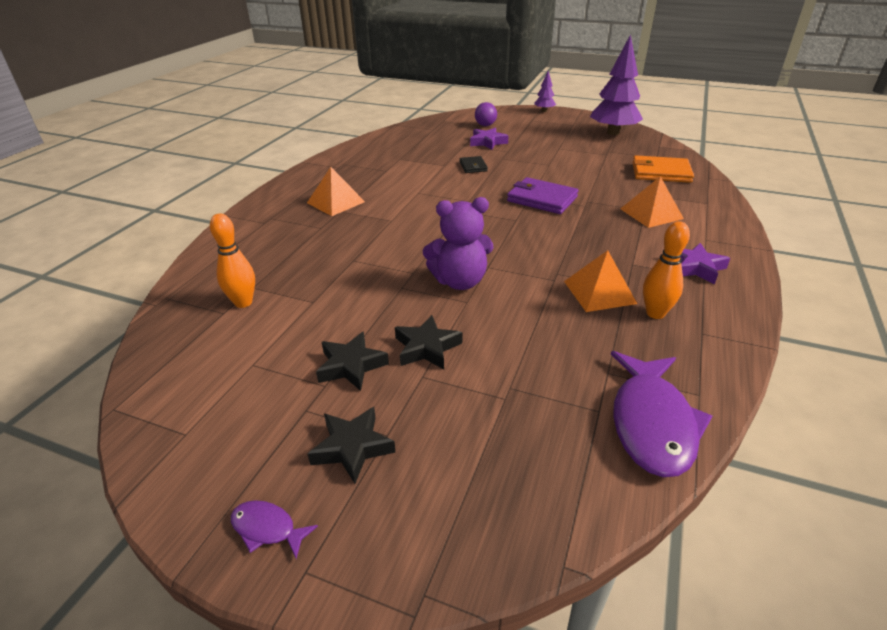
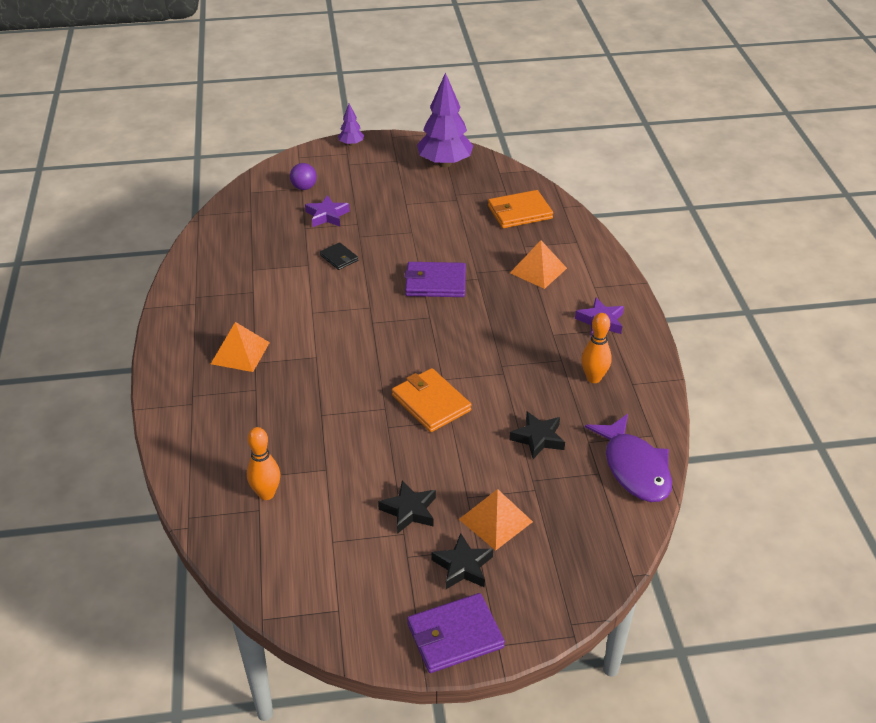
camera: 30 degrees left, 5 degrees up
(267, 529) = (455, 636): purple fish -> purple wallet
(427, 348) = (452, 473): black star -> black star (538, 438)
(460, 281) = (431, 403): purple teddy bear -> orange wallet
(599, 292) = (544, 373): orange pyramid -> orange pyramid (495, 520)

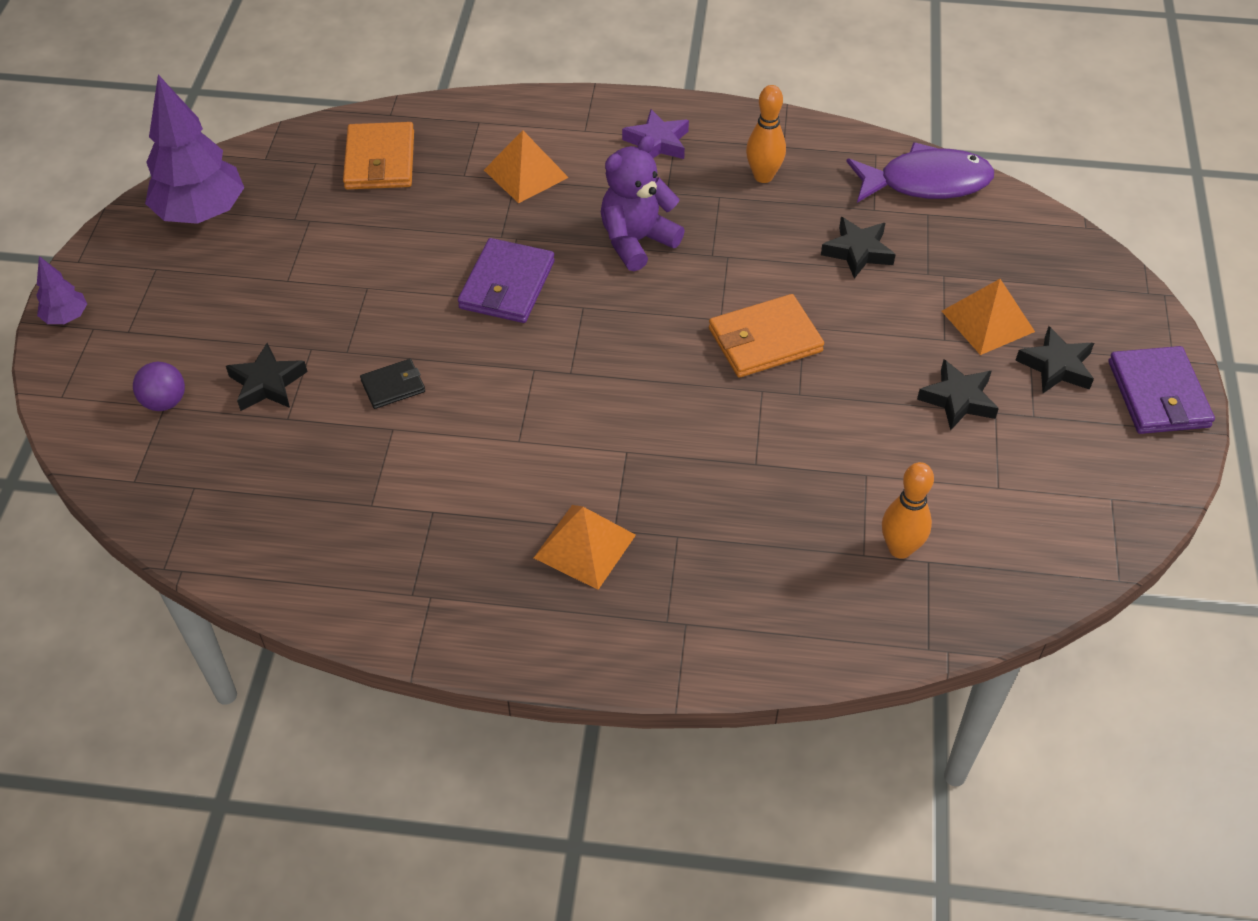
camera: 75 degrees left, 10 degrees up
(327, 215) = (267, 384): purple star -> black star
(498, 329) = (636, 241): none -> purple teddy bear

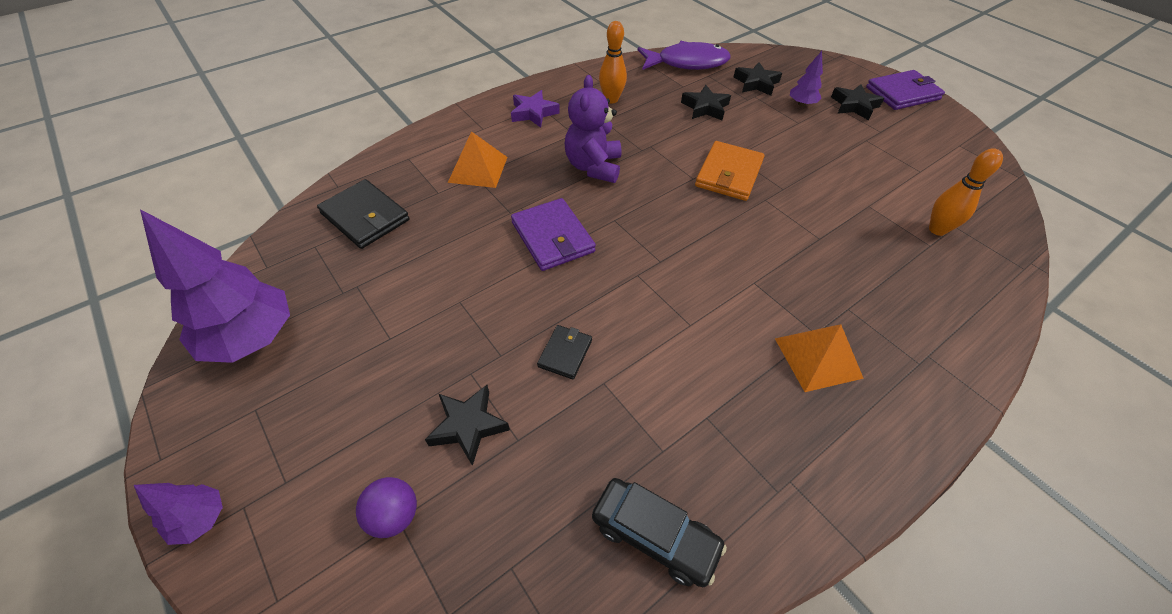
camera: 45 degrees left, 0 degrees up
(297, 545) = (654, 535): none -> black car
(380, 160) = (365, 217): orange wallet -> black wallet
(926, 182) = (687, 63): purple fish -> purple fish turned 45 degrees clockwise
(958, 399) = (845, 144): black star -> black star (756, 83)
(988, 321) = (801, 104): orange pyramid -> purple tree
(1158, 394) = (902, 93): purple wallet -> purple wallet turned 60 degrees counterclockwise

